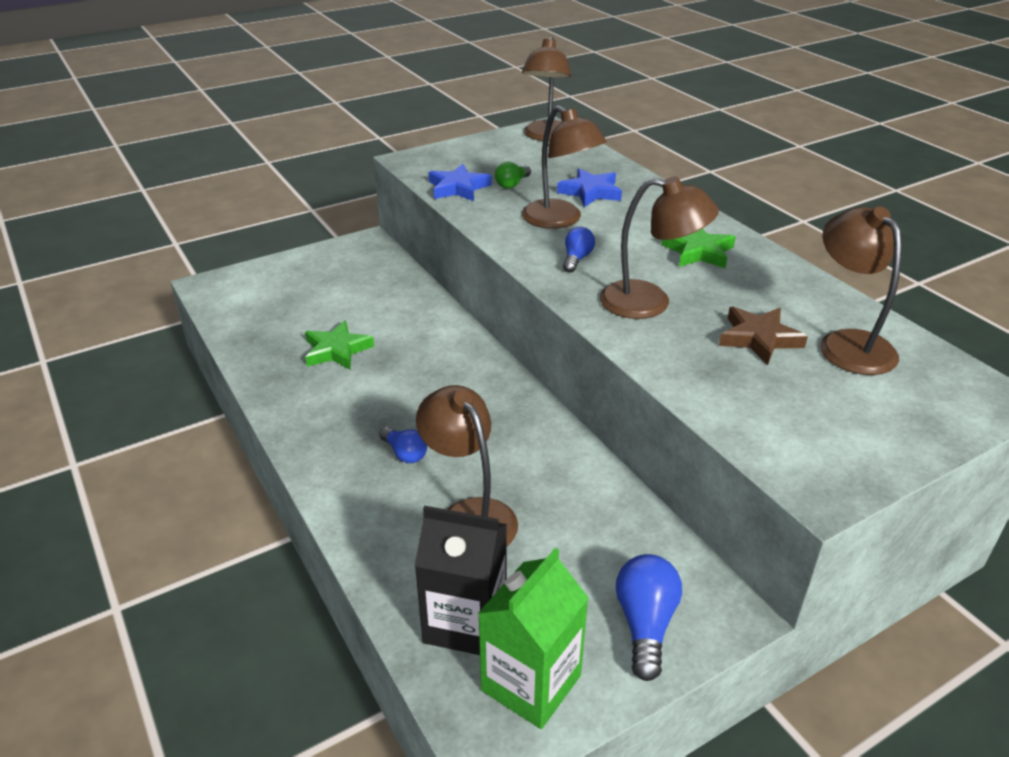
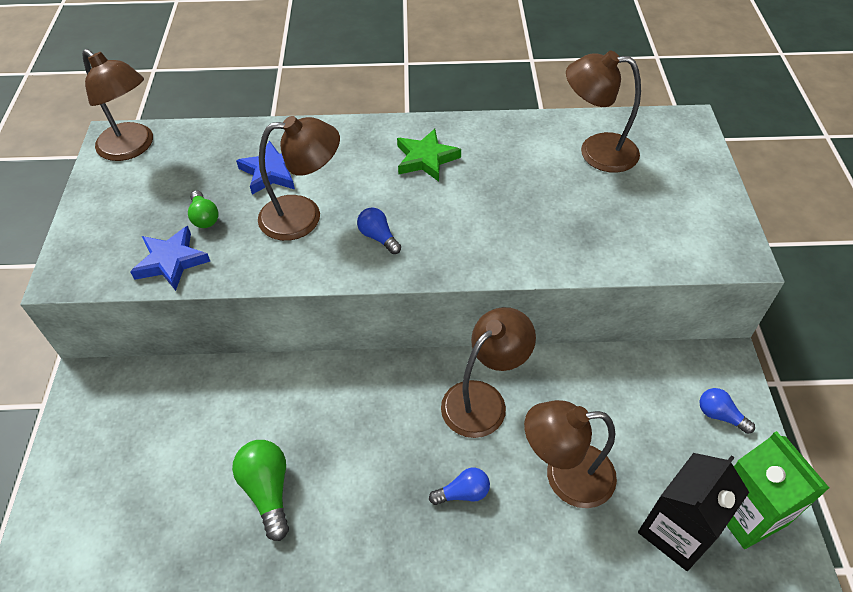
camera: 60 degrees left, 15 degrees up
(337, 350) = (268, 491): green star -> green light bulb
(645, 624) = (720, 415): blue light bulb -> blue light bulb, size x0.62
(650, 303) = (478, 225): brown lamp -> brown lamp (483, 399)
(759, 338) = (564, 191): brown star -> none

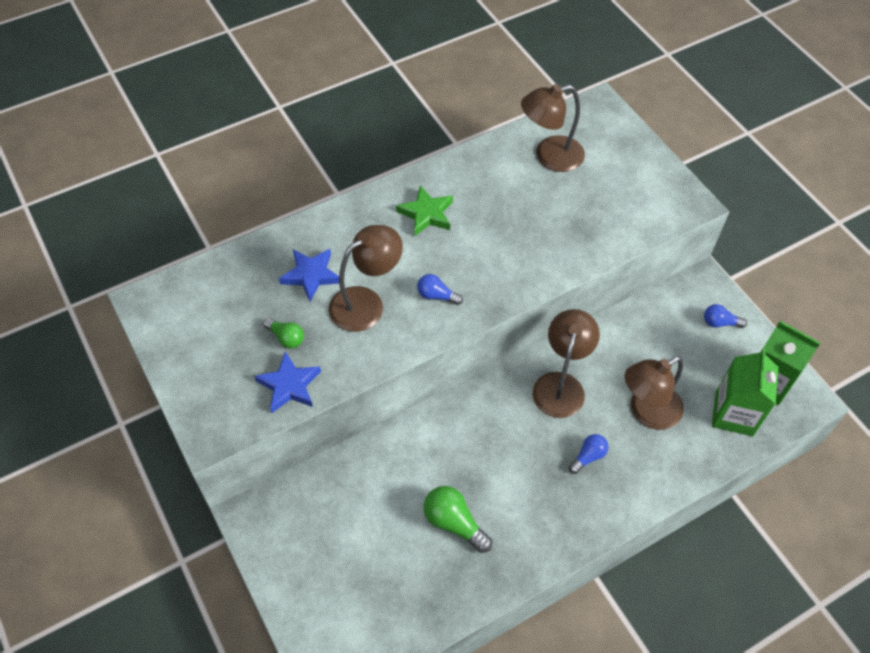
camera: 30 degrees left, 5 degrees up
(132, 148) = (170, 303): brown lamp -> none
(676, 531) = (734, 414): black carton -> green carton

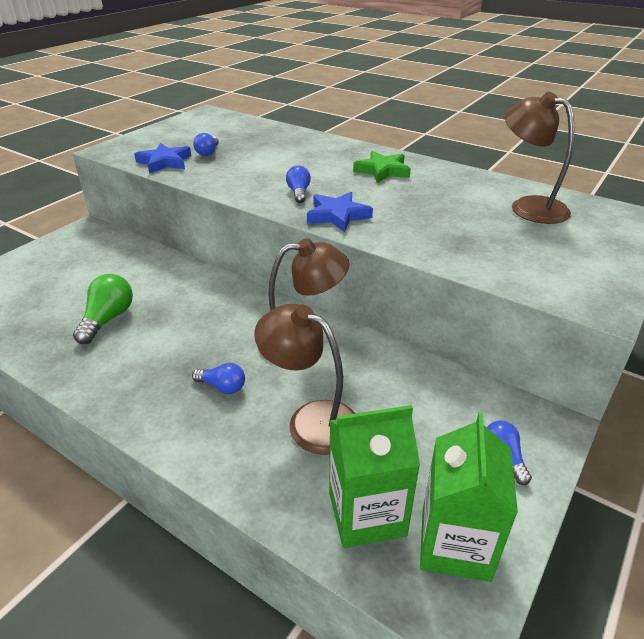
camera: 65 degrees right, 20 degrees down
(286, 338) = (208, 152): green light bulb -> blue light bulb
(311, 275) = (273, 147): blue star -> blue star (337, 215)
(366, 303) = (265, 169): brown lamp -> none

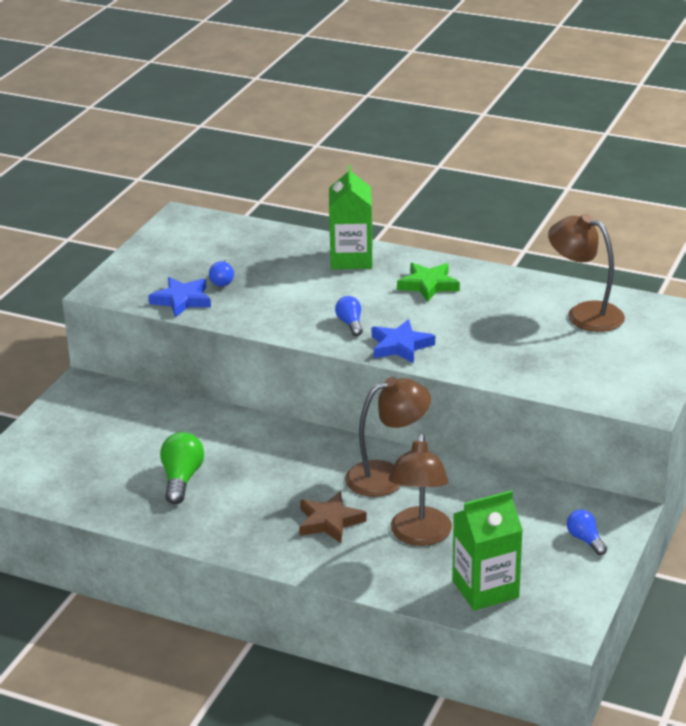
camera: 10 degrees left, 5 degrees down
(222, 387) = (329, 522): blue light bulb -> brown star
(311, 420) = (419, 536): brown lamp -> brown lamp turned 105 degrees counterclockwise
(455, 544) = (554, 597): green carton -> green carton (351, 259)

